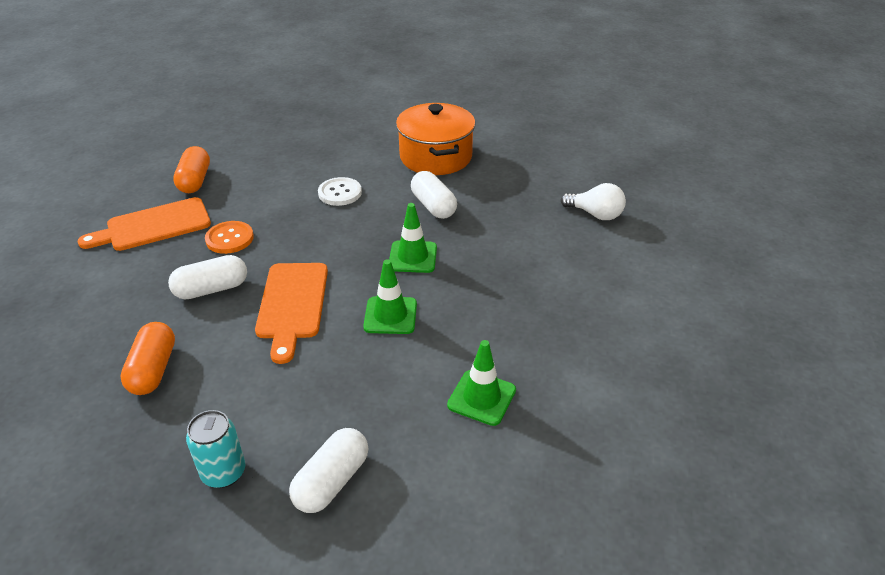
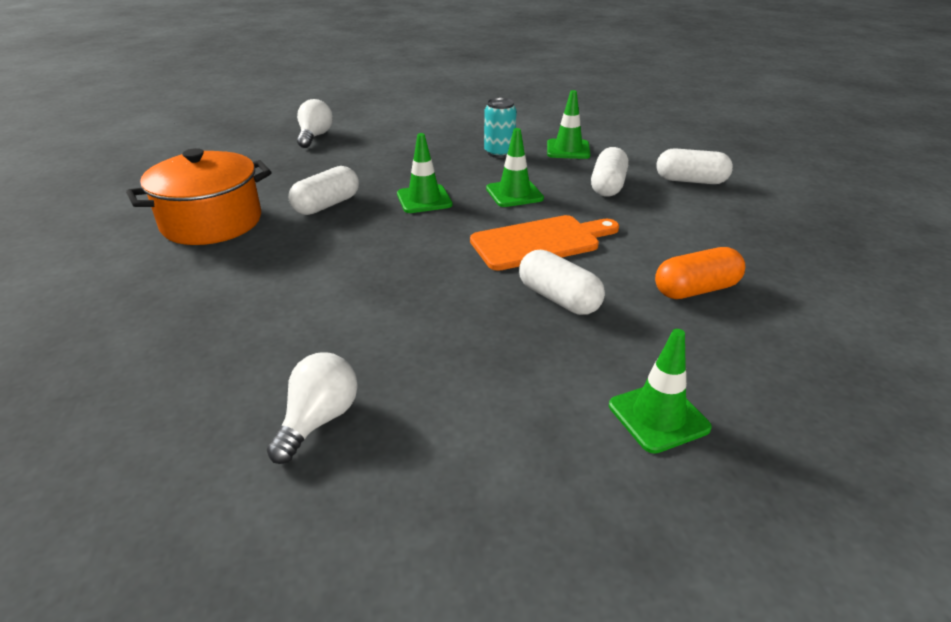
camera: 110 degrees left, 5 degrees down
(74, 291) = (658, 417): none -> green traffic cone
(153, 226) = (469, 409): orange cutting board -> none
(195, 181) = (319, 420): orange capsule -> white light bulb
(224, 472) = (737, 219): turquoise can -> turquoise can (499, 153)
(229, 239) = (458, 320): orange button -> none
(340, 193) = (316, 267): white button -> none
(365, 394) = (608, 186): none -> white capsule

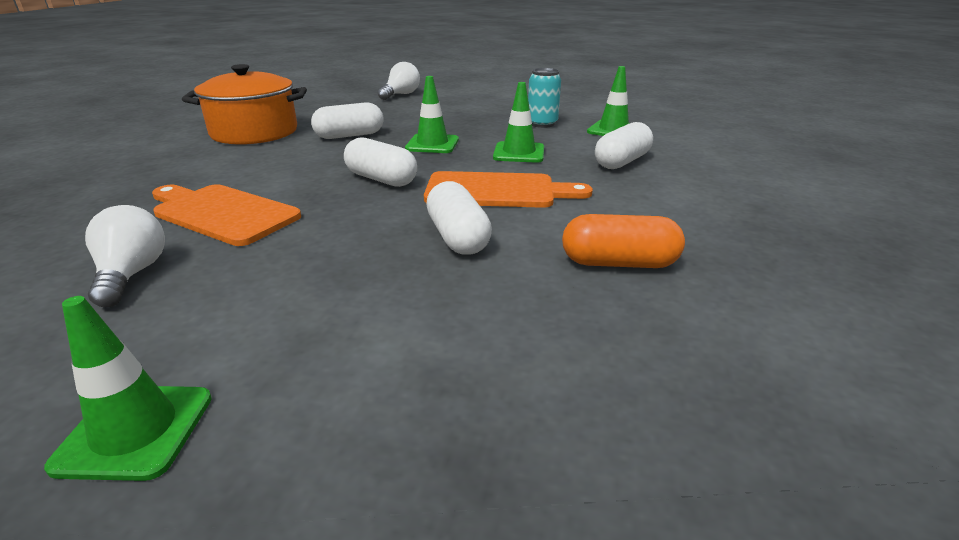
camera: 25 degrees right, 5 degrees down
(316, 331) = (222, 213): none -> orange cutting board
(319, 420) = (132, 274): white light bulb -> white light bulb turned 60 degrees counterclockwise
(658, 417) = (429, 368): green traffic cone -> green traffic cone (135, 431)
(690, 181) = (723, 172): white capsule -> white capsule (381, 179)

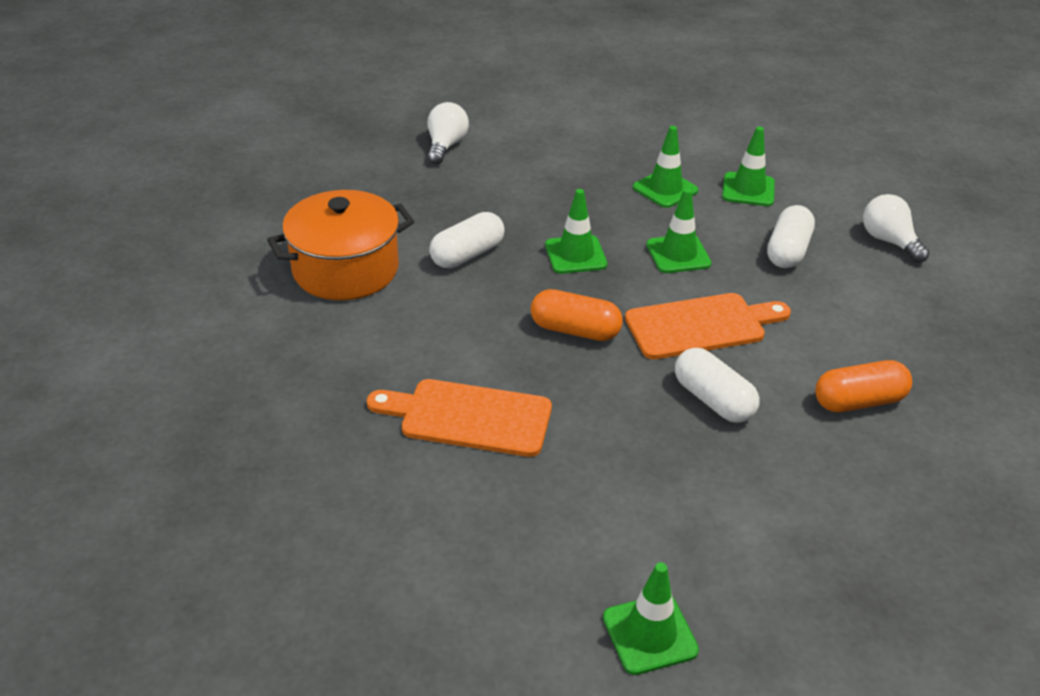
camera: 20 degrees left, 10 degrees up
(132, 274) = (479, 511): white light bulb -> white light bulb (889, 241)
(381, 179) = (575, 330): white capsule -> orange capsule
(542, 124) = (665, 189): turquoise can -> green traffic cone

